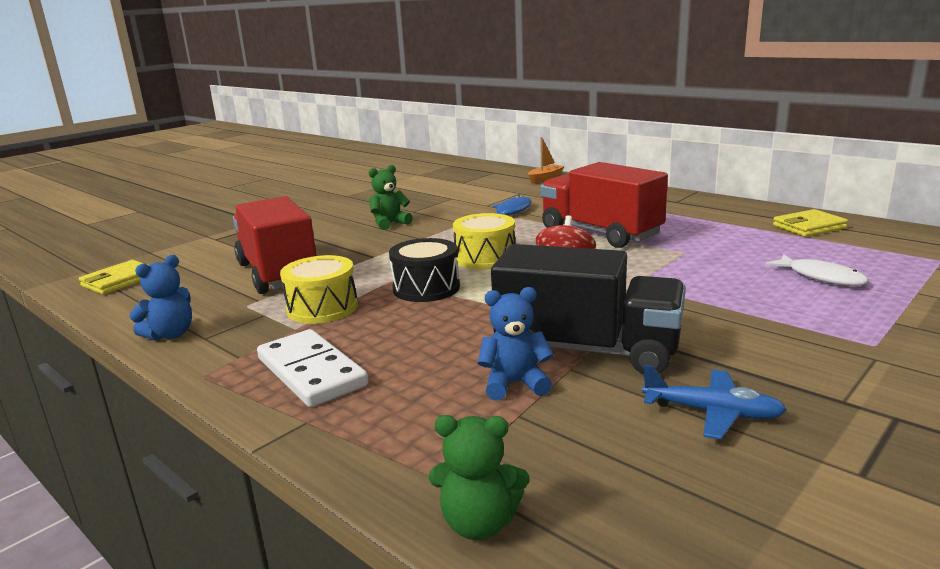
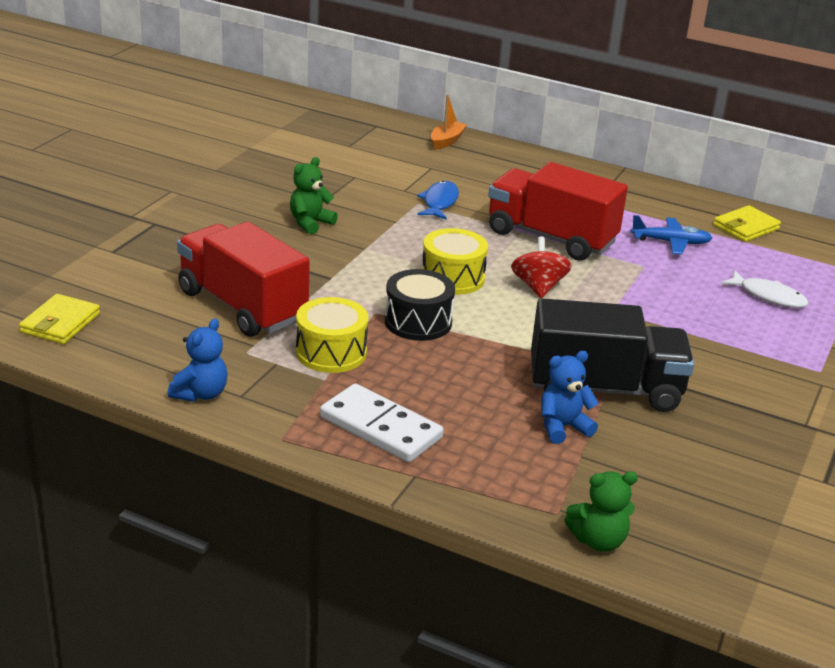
camera: 20 degrees left, 10 degrees up
(712, 413) = (720, 442): blue plane -> blue plane (671, 242)

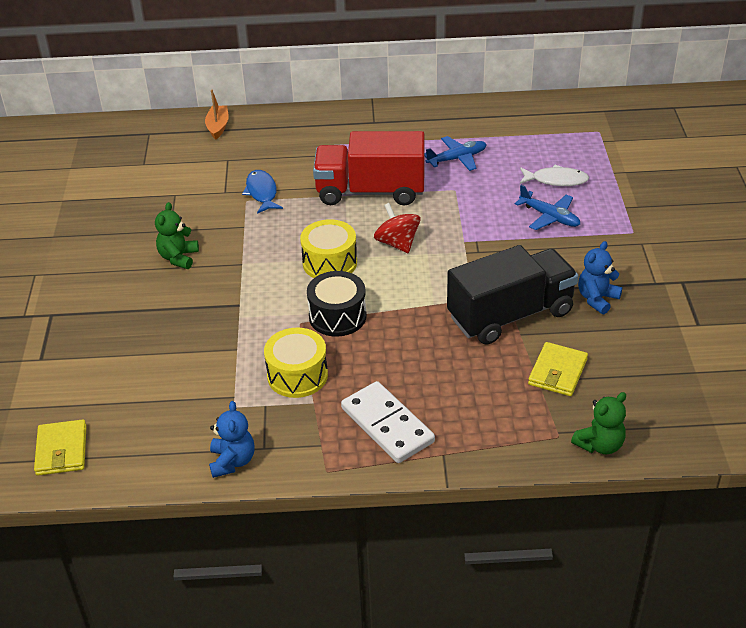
camera: 25 degrees left, 10 degrees up
(242, 306) = (193, 364): red truck -> none
(381, 427) = (387, 425): white domino -> white domino turned 45 degrees clockwise
(562, 427) = (508, 362): blue teddy bear -> blue teddy bear (597, 299)
(731, 324) = (549, 217): none -> blue plane
(746, 227) = (497, 122): yellow wallet -> yellow wallet (557, 372)

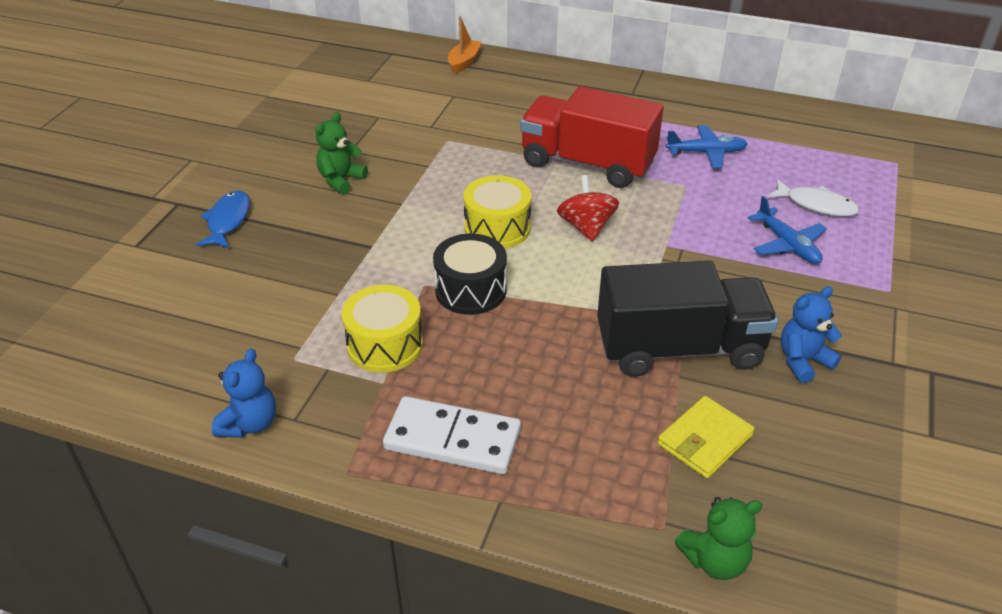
camera: 20 degrees right, 0 degrees up
(61, 450) = (85, 350): yellow wallet -> none
(262, 192) = (469, 136): blue fish -> blue fish (228, 221)
(387, 425) = (453, 439): white domino -> white domino turned 60 degrees counterclockwise

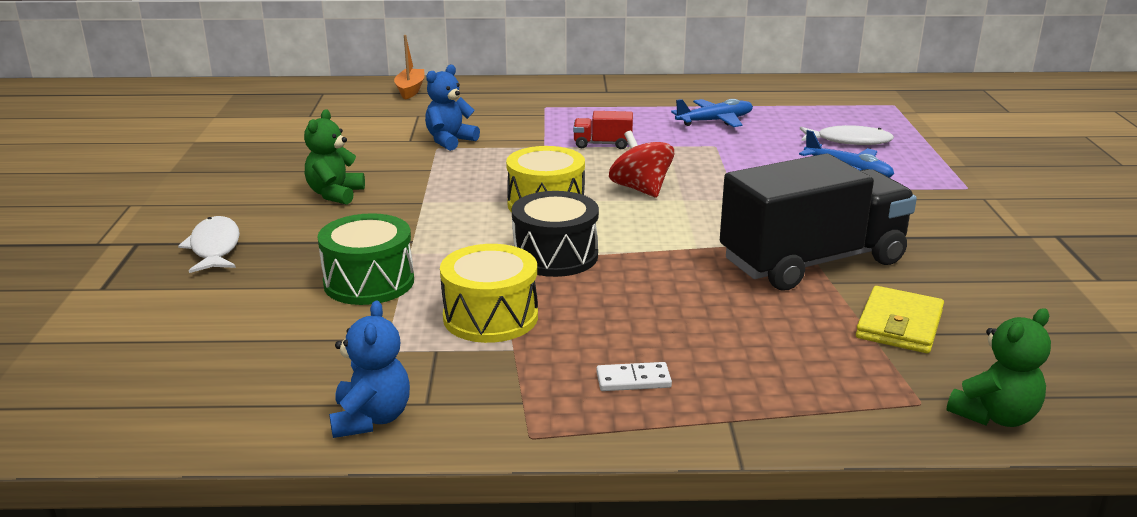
camera: 20 degrees left, 15 degrees down
(228, 221) = (215, 247): blue fish -> white fish
(317, 285) = (369, 282): none -> green drum
(453, 439) = (633, 380): white domino -> white domino, size x0.45
(587, 163) = (603, 144): red truck -> red truck, size x0.41
(803, 361) = (937, 249): blue teddy bear -> blue teddy bear (450, 141)

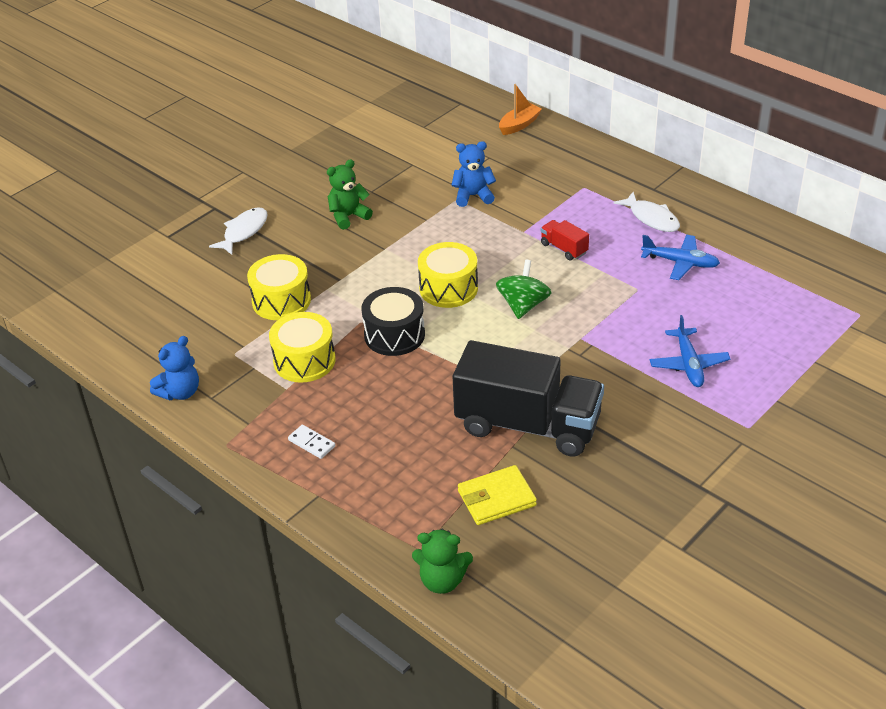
camera: 45 degrees right, 15 degrees up
(369, 282) = (281, 301): green drum -> yellow drum
(640, 189) = (523, 305): red spinning top -> green spinning top
(849, 141) = (745, 335): white fish -> white fish (651, 218)

